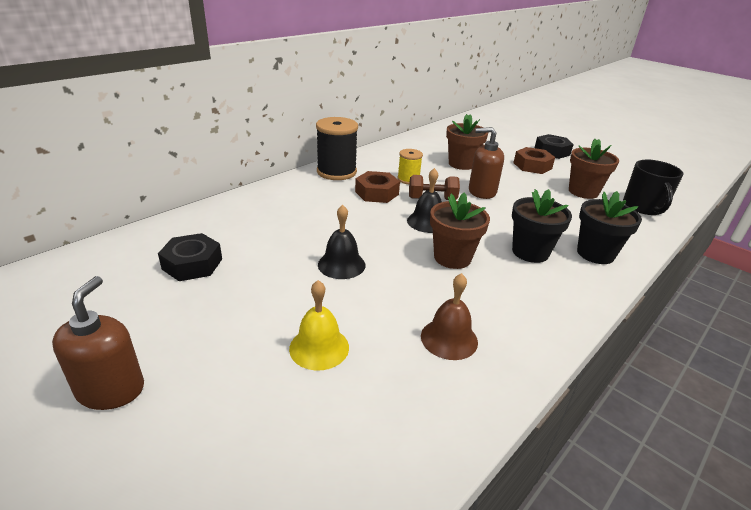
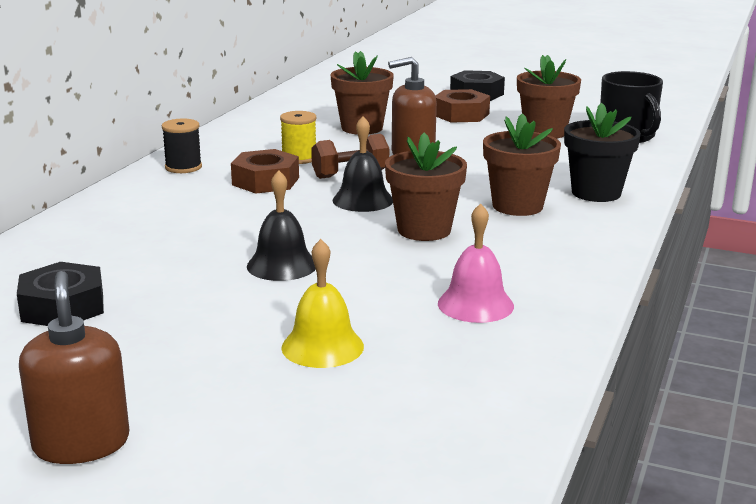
camera: 20 degrees left, 10 degrees down
(336, 172) = (183, 167): black spool -> black spool, size x0.56
(449, 339) = (475, 304): brown bell -> pink bell
(530, 252) = (517, 206): black flower pot -> brown flower pot

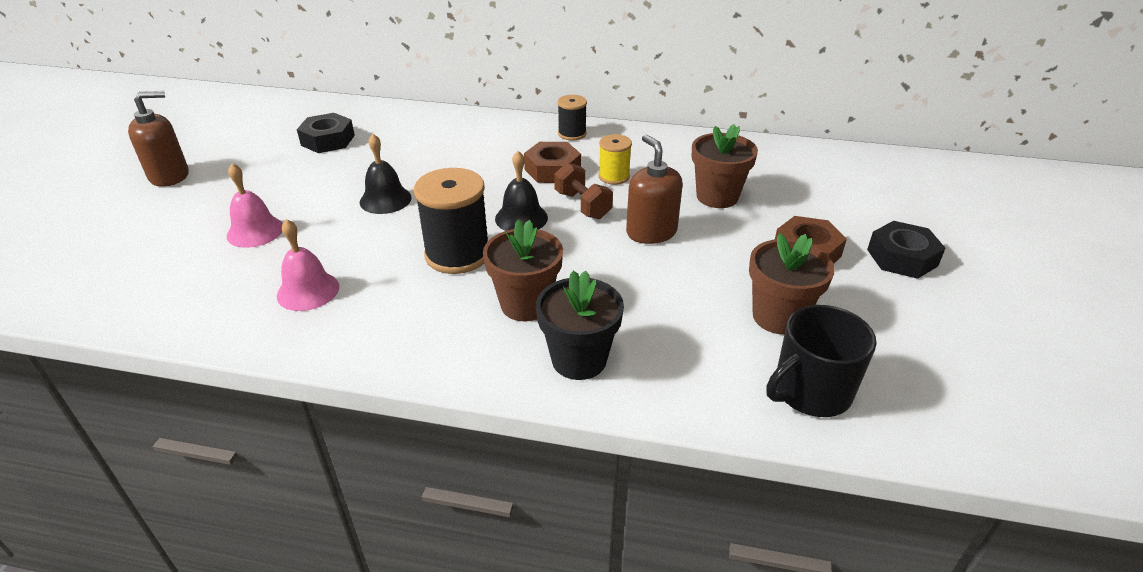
camera: 80 degrees right, 15 degrees up
(322, 346) = (255, 231): yellow bell -> pink bell
(424, 230) = (457, 254): brown flower pot -> black spool

